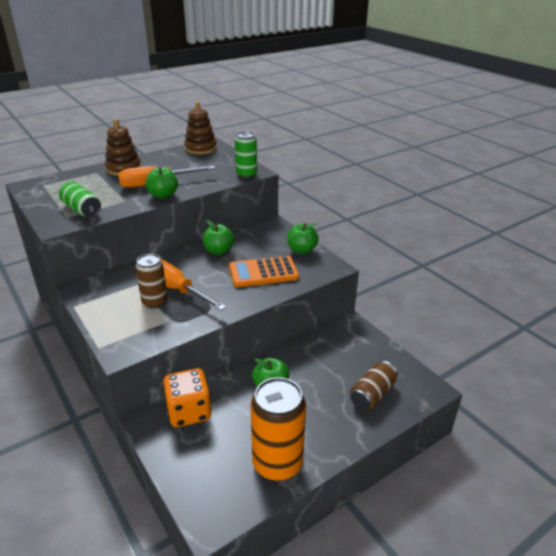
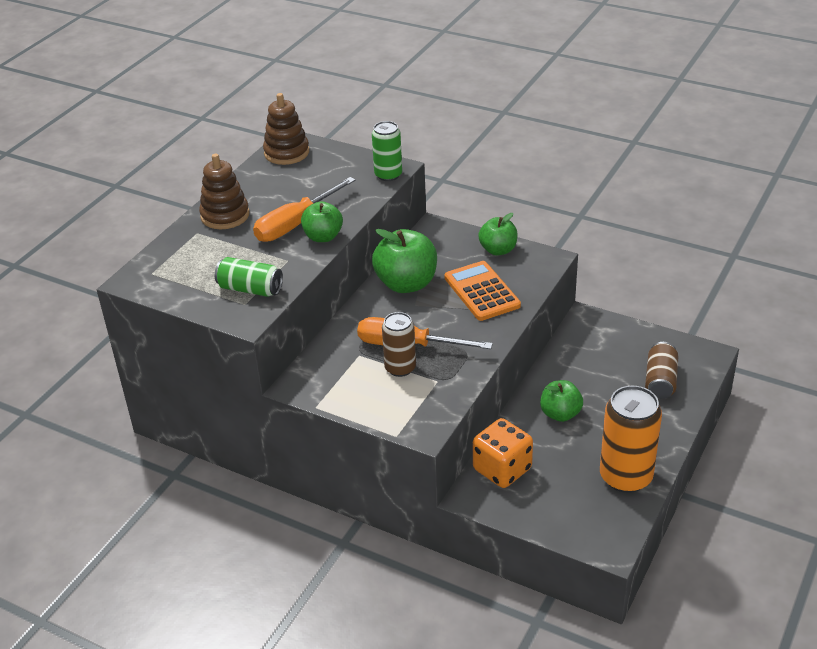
camera: 25 degrees left, 5 degrees up
(218, 251) = (406, 284): green apple -> green apple, size x1.61
(263, 272) = (482, 292): orange calculator -> orange calculator turned 105 degrees clockwise

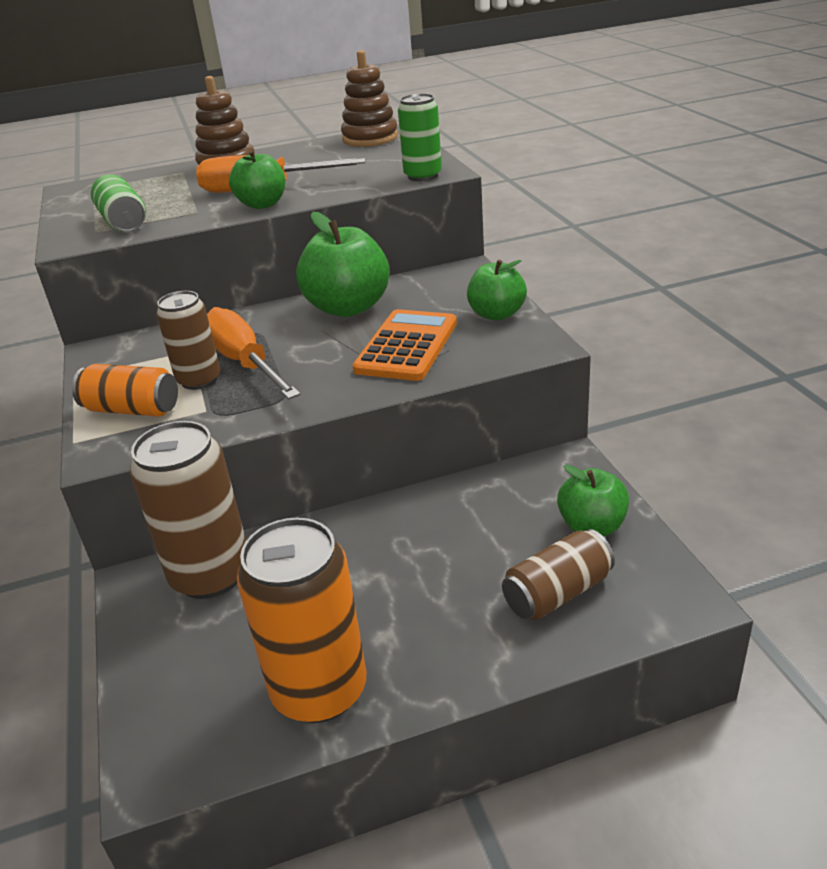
camera: 45 degrees right, 5 degrees down
(394, 403) = (132, 409): none -> orange can
(502, 469) = (211, 575): orange dice -> brown can
(560, 414) = (369, 554): green apple -> green apple (592, 526)

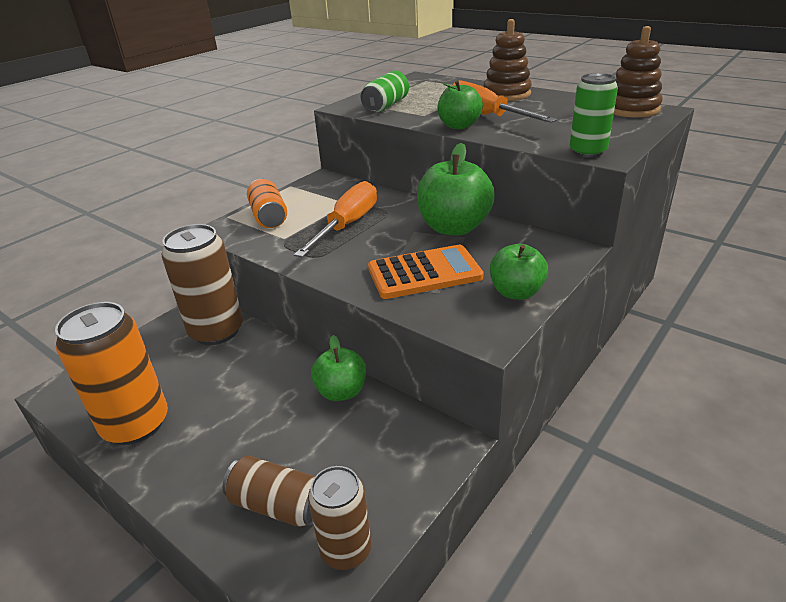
camera: 55 degrees right, 0 degrees up
(199, 380) = (315, 220): brown can -> brown can (346, 550)
(592, 526) = (373, 494): green apple -> green apple (341, 392)

